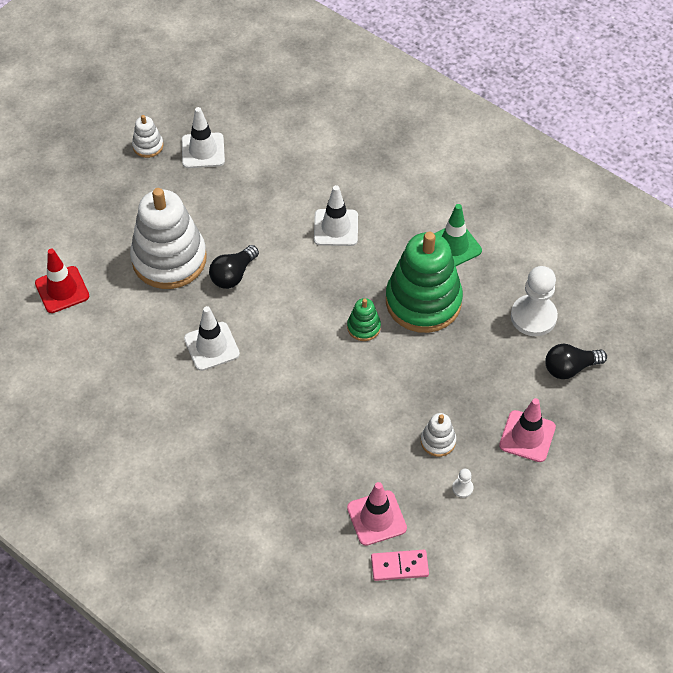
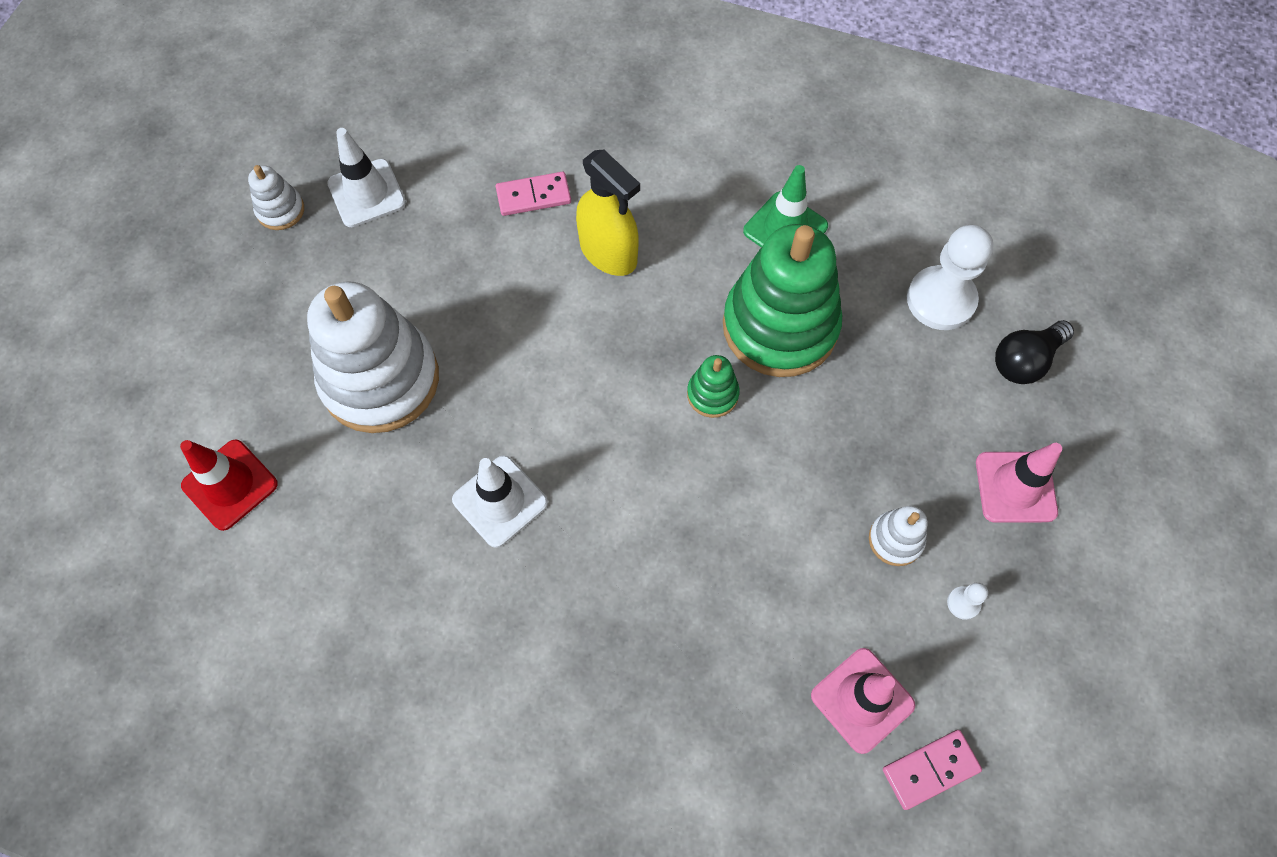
camera: 20 degrees left, 10 degrees up
(233, 275) = (487, 374): black light bulb -> none
(304, 181) = (533, 196): none -> pink domino
(336, 228) = (608, 253): white traffic cone -> yellow spray bottle

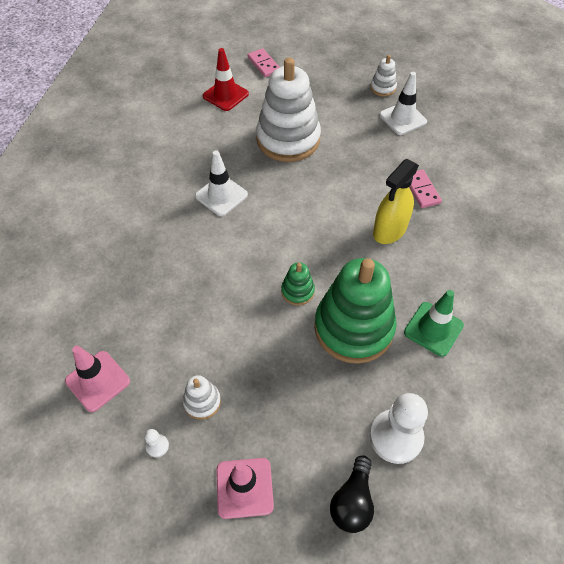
camera: 85 degrees right, 10 degrees down
(930, 770) = (51, 421): pink domino -> pink domino (263, 64)
(1025, 361) = (352, 501): black light bulb -> black light bulb turned 120 degrees counterclockwise

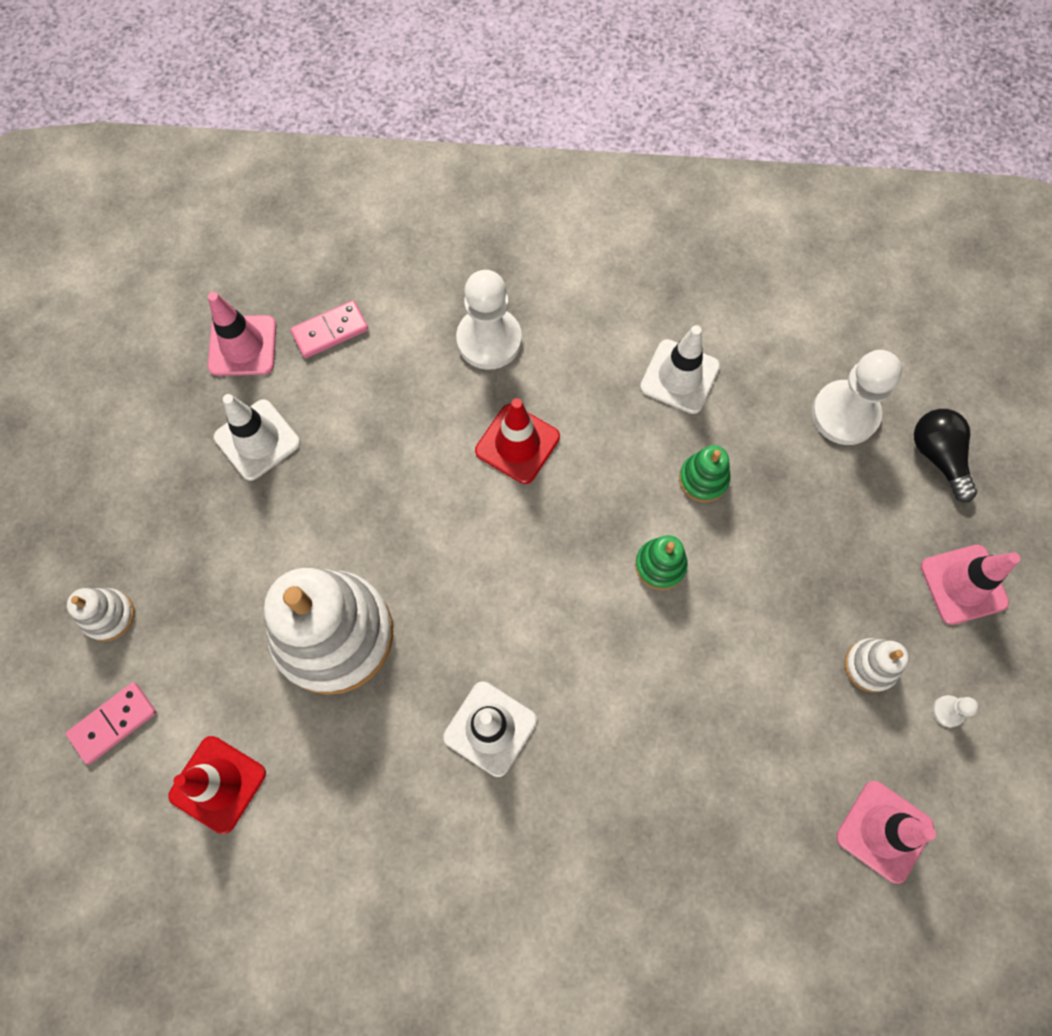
camera: 100 degrees left, 15 degrees up
(352, 501) = (938, 456): black light bulb -> black light bulb turned 120 degrees counterclockwise
(353, 328) = (703, 479): green stacking toy -> green stacking toy, size x0.44
(383, 88) = (175, 480): white stacking toy -> white stacking toy (109, 616)
(389, 230) = (517, 444): yellow spray bottle -> red traffic cone
(421, 190) = (426, 402): pink domino -> pink domino (330, 331)
(433, 329) = (679, 377): green traffic cone -> white traffic cone
(461, 116) = (242, 346): none -> pink traffic cone
(464, 225) = (489, 340): none -> white pawn

